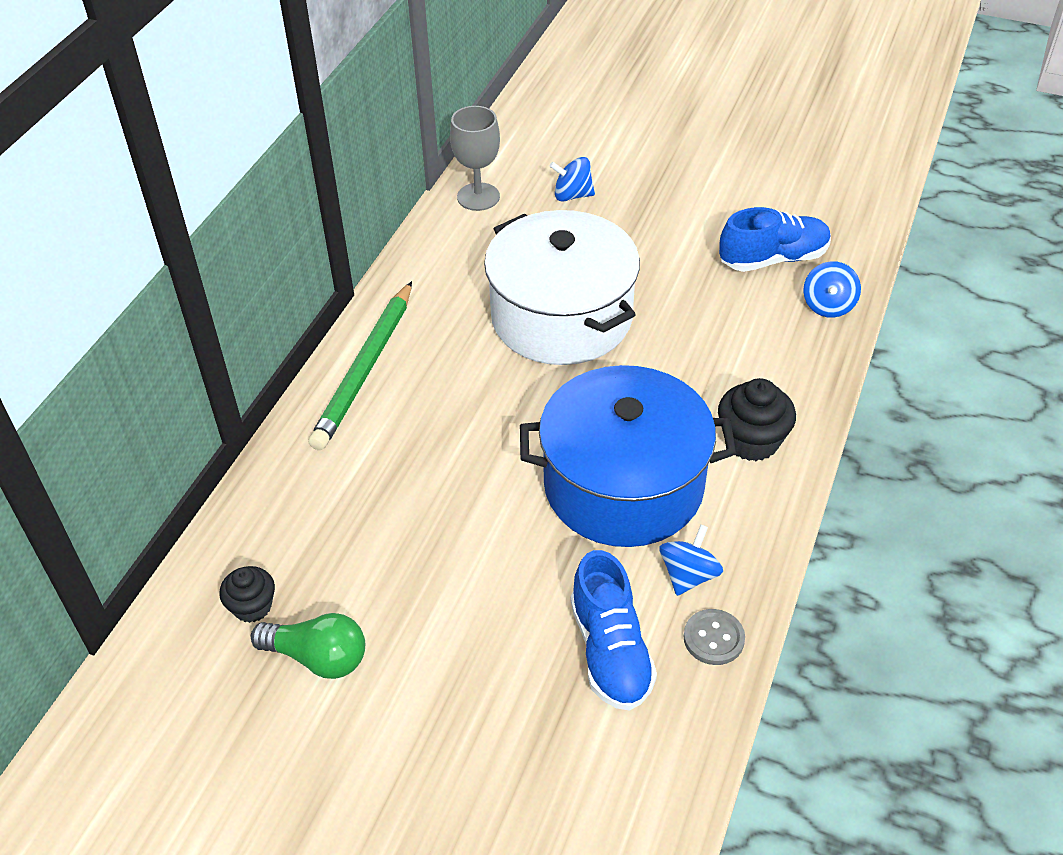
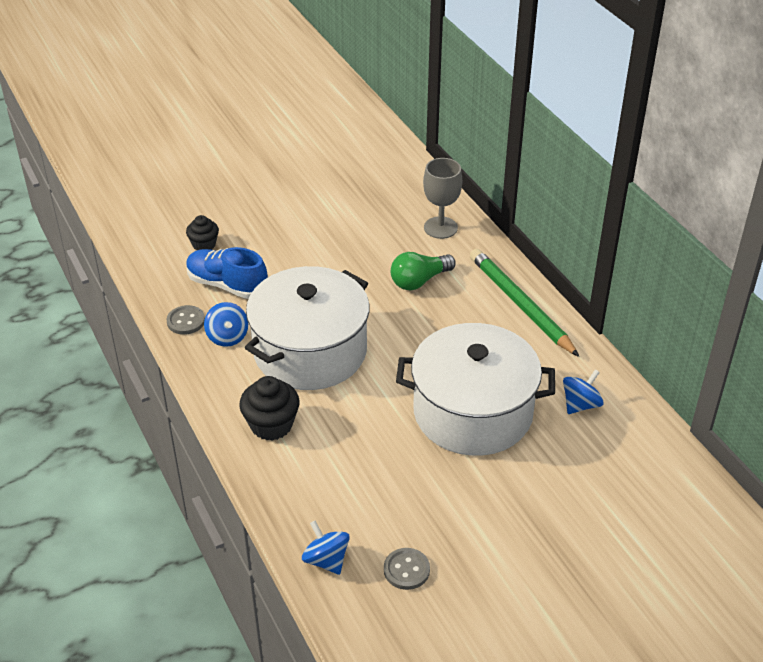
camera: 130 degrees right, 5 degrees down
(252, 606) = (396, 197): black cupcake -> black cupcake (204, 244)
(318, 657) = (343, 203): green light bulb -> green light bulb (419, 281)
(478, 197) = (654, 451): grey goblet -> grey goblet (440, 228)
(572, 195) = (604, 506): blue spinning top -> blue spinning top (580, 404)
(623, 485) = (310, 351): blue pot -> white pot
(773, 259) = (406, 570): blue shoe -> grey button

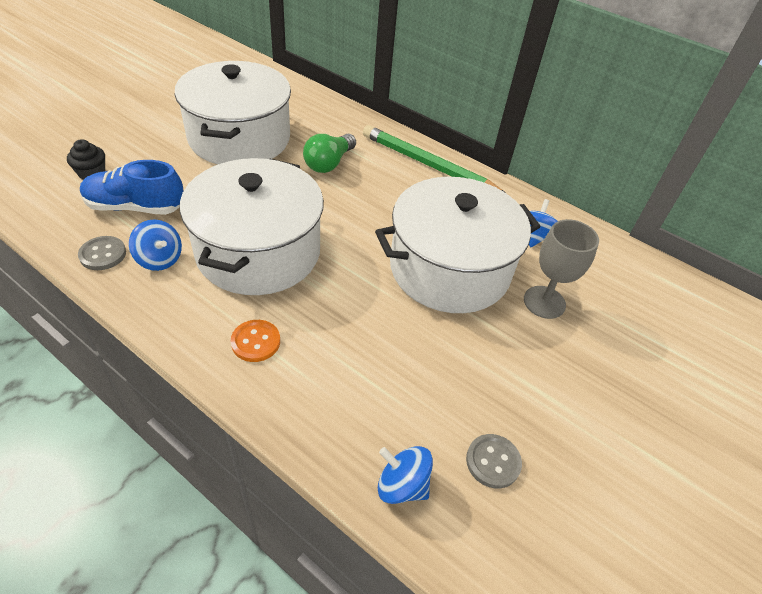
camera: 30 degrees left, 5 degrees up
(271, 425) = (255, 342): black cupcake -> orange button
(347, 236) = (239, 138): none -> white pot
(440, 228) = (321, 117): grey goblet -> grey goblet (544, 302)

